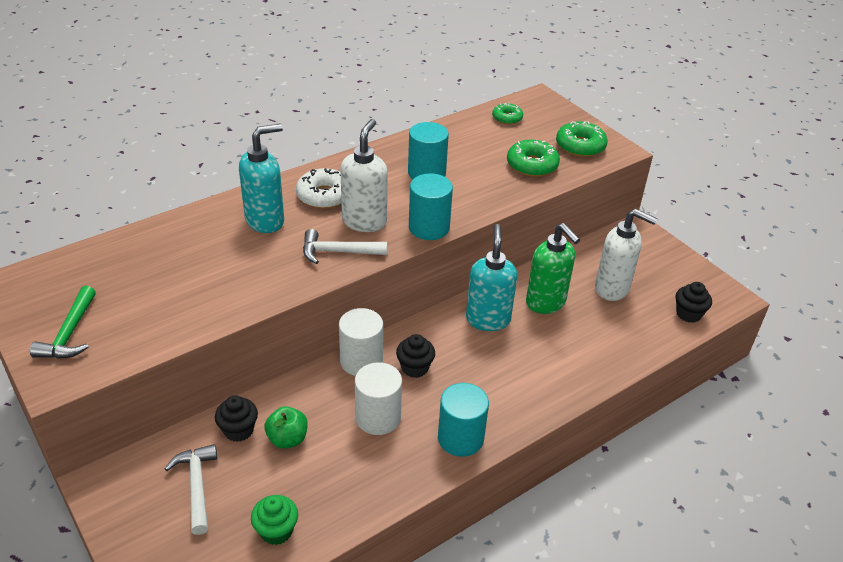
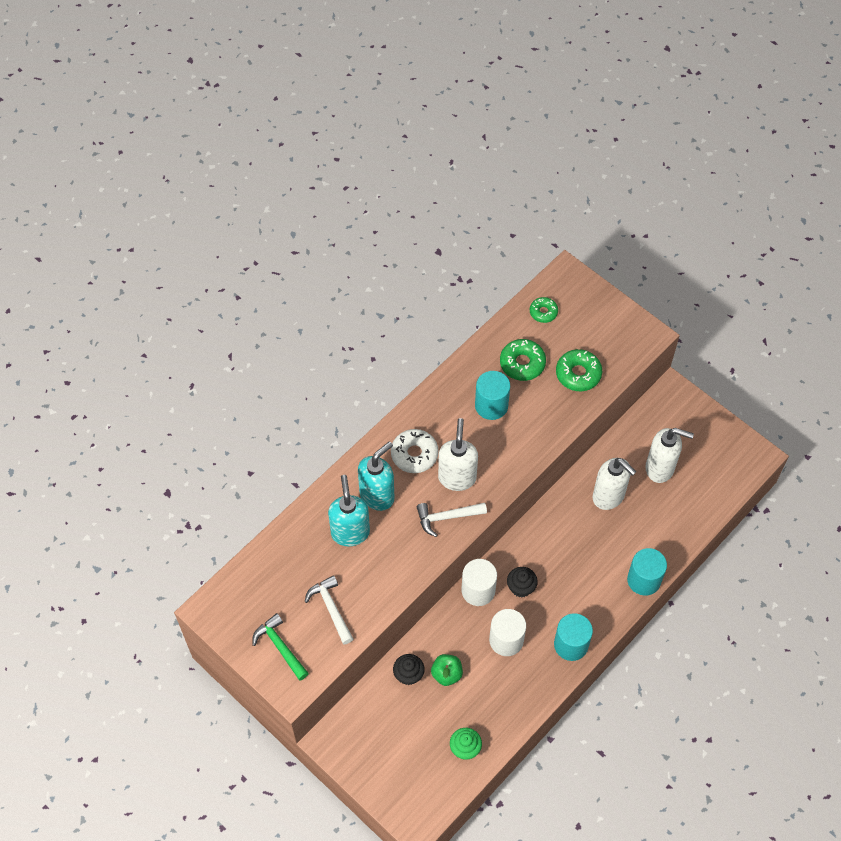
camera: 10 degrees left, 20 degrees up
(69, 334) = (280, 646): green hammer -> green hammer turned 150 degrees clockwise
(197, 485) = (397, 727): white hammer -> white hammer (331, 608)
(429, 227) = (510, 472): turquoise cylinder -> turquoise cylinder (644, 580)
(488, 319) = (566, 525): turquoise soap dispenser -> turquoise soap dispenser (350, 532)
(546, 303) = (609, 496): green soap dispenser -> white soap dispenser
(580, 146) = (615, 338): green donut -> green donut (522, 363)
(688, 314) = (724, 482): black cupcake -> none

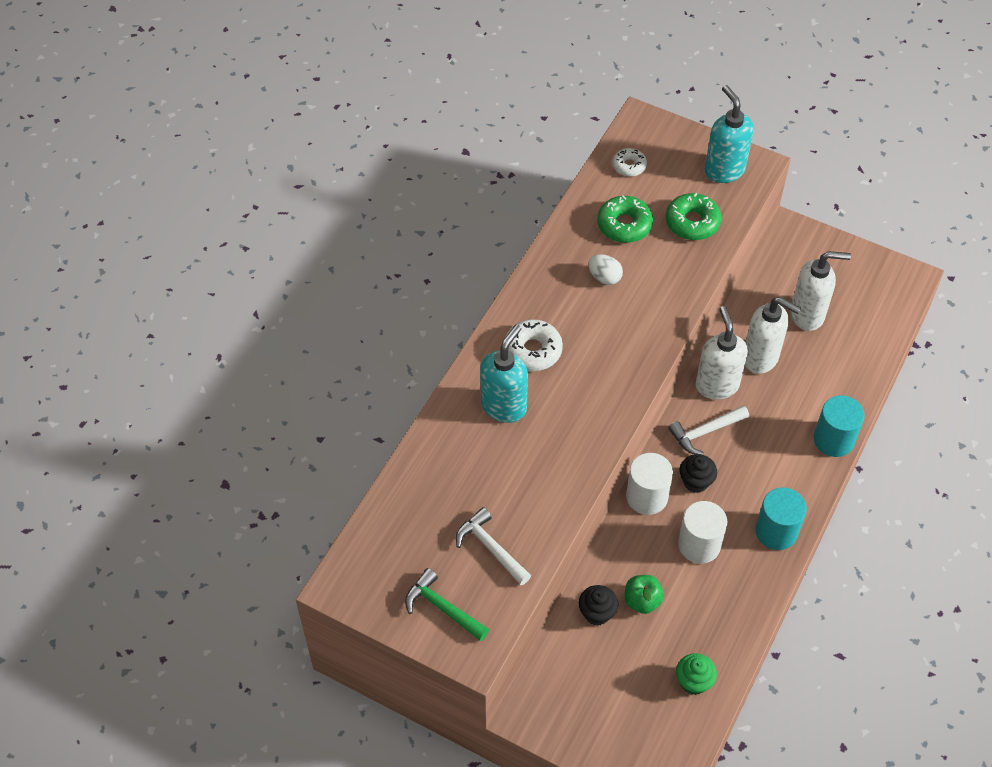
camera: 15 degrees left, 5 degrees down
(350, 532) = (485, 455): turquoise soap dispenser -> turquoise soap dispenser (724, 170)
(446, 517) = (595, 412): white hammer -> white hammer (705, 432)
(457, 477) = (592, 365): white soap dispenser -> white soap dispenser (716, 385)
(491, 405) = (604, 277): turquoise cylinder -> white egg
(543, 312) = (629, 166): green donut -> white donut

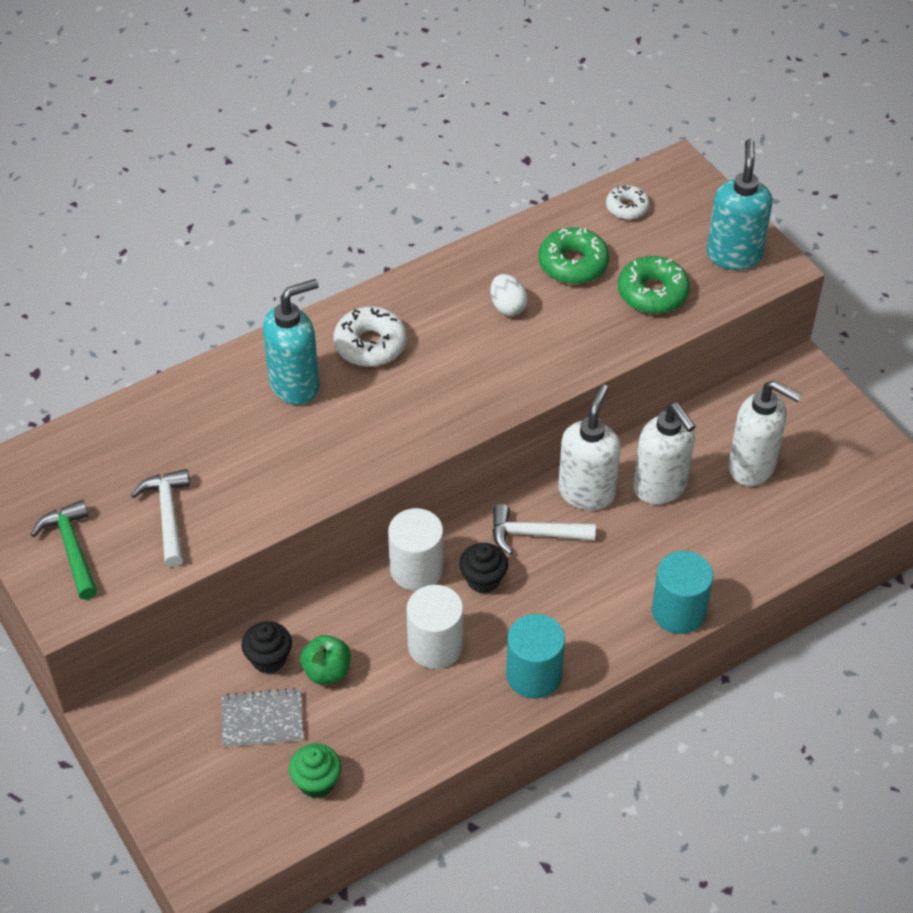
camera: 30 degrees right, 5 degrees down
(625, 658) = (262, 719): none -> grey notebook

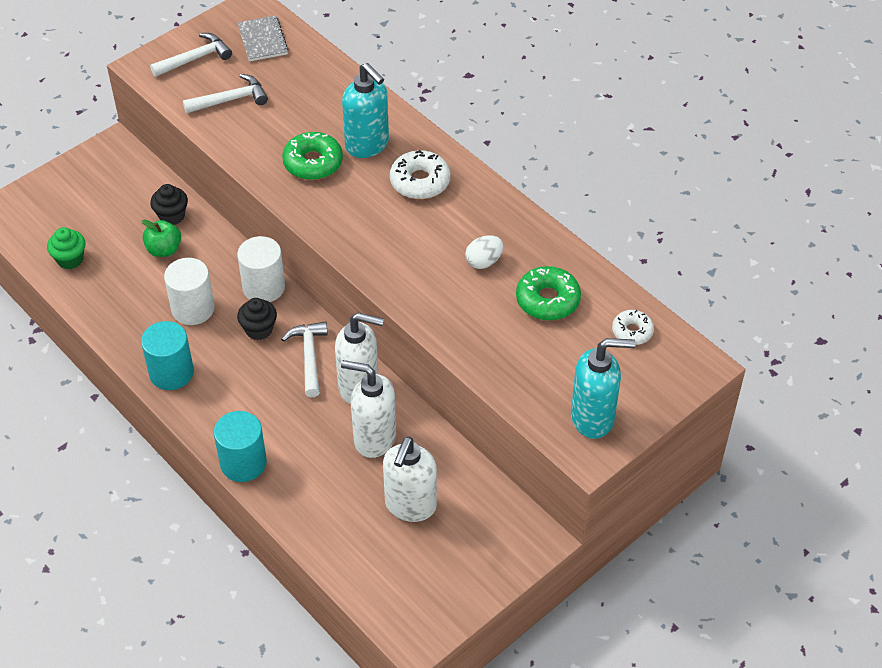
camera: 80 degrees right, 0 degrees up
(72, 548) = (195, 58): green hammer -> white hammer
(262, 719) = (120, 221): grey notebook -> grey notebook (262, 40)
(652, 293) = (526, 360): green donut -> green donut (313, 163)
(660, 487) = (374, 438): white soap dispenser -> white soap dispenser turned 60 degrees clockwise

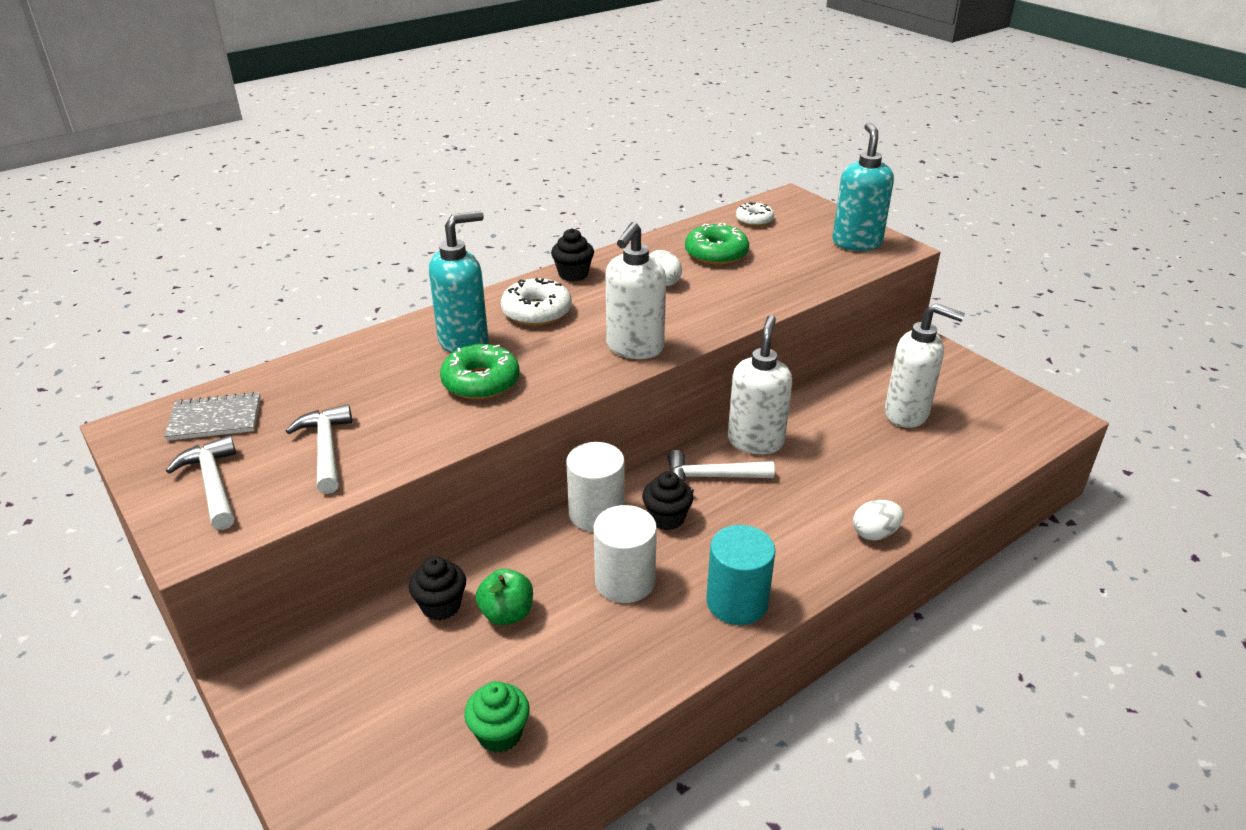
camera: 85 degrees left, 15 degrees down
(243, 463) = (875, 533): turquoise cylinder -> white egg
(374, 438) = (825, 434): white soap dispenser -> white soap dispenser (634, 348)
(490, 198) = (573, 274): none -> black cupcake

